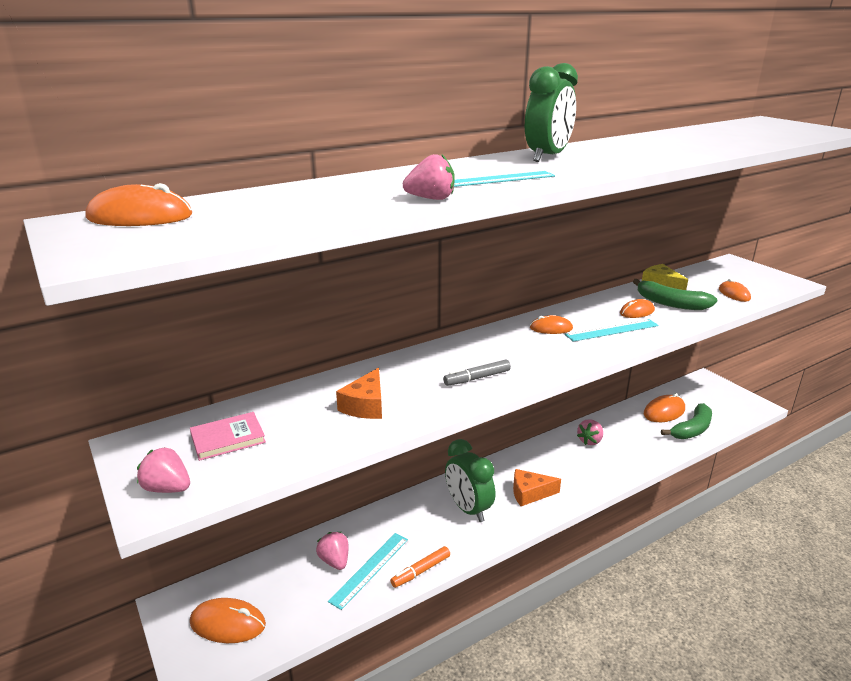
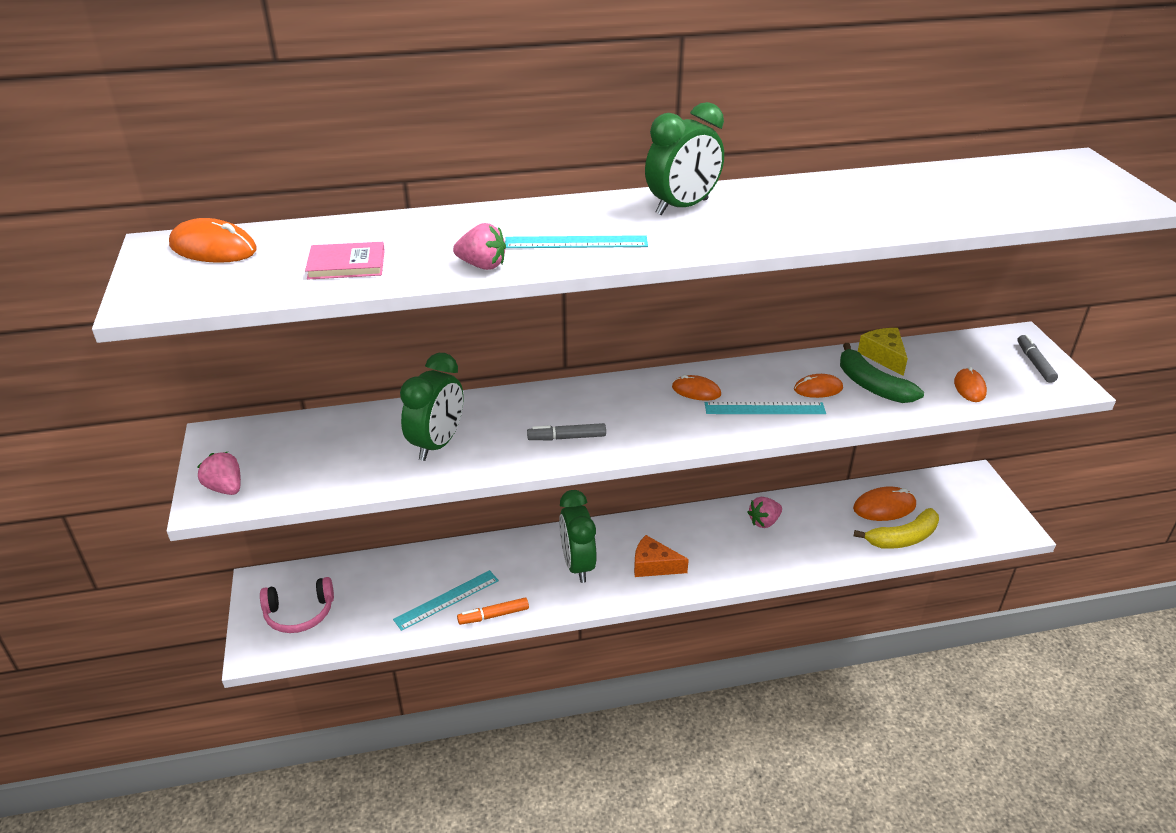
camera: 20 degrees right, 10 degrees up
(228, 438) = (297, 450): pink book -> pink book (346, 264)
(228, 623) = (299, 613): orange mouse -> pink headphones
(335, 561) = (418, 582): pink strawberry -> none
(365, 405) = (437, 444): orange cheese -> green clock
(692, 429) = (902, 538): green banana -> yellow banana
(757, 274) = (1034, 363): none -> grey marker

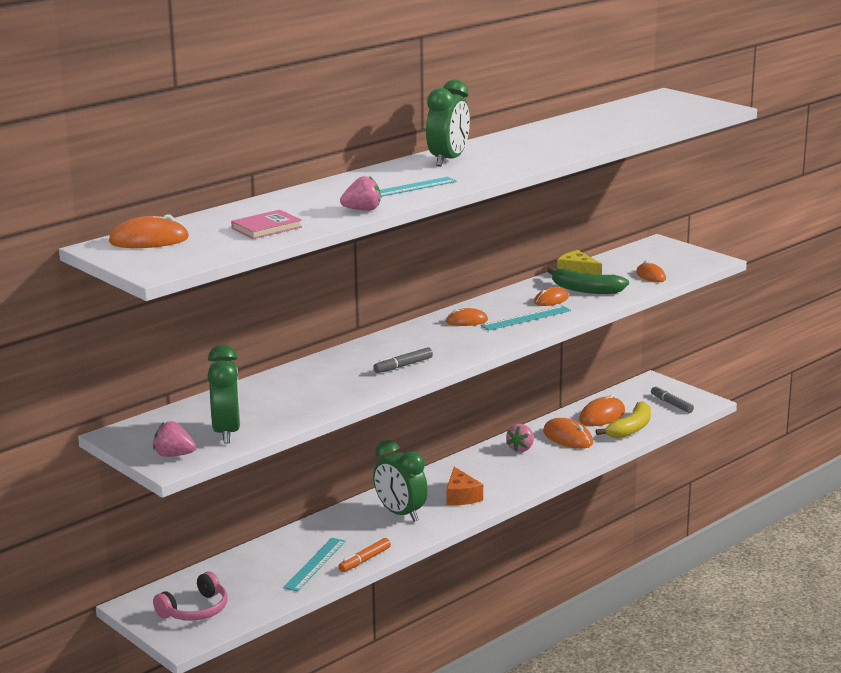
camera: 30 degrees left, 15 degrees down
(437, 444) = (309, 393): green clock -> green clock (227, 432)
(653, 565) = (461, 496): orange cheese -> orange cheese turned 90 degrees counterclockwise
(824, 525) = (568, 437): none -> orange mouse
(1034, 363) = (680, 254): grey marker -> grey marker (671, 404)

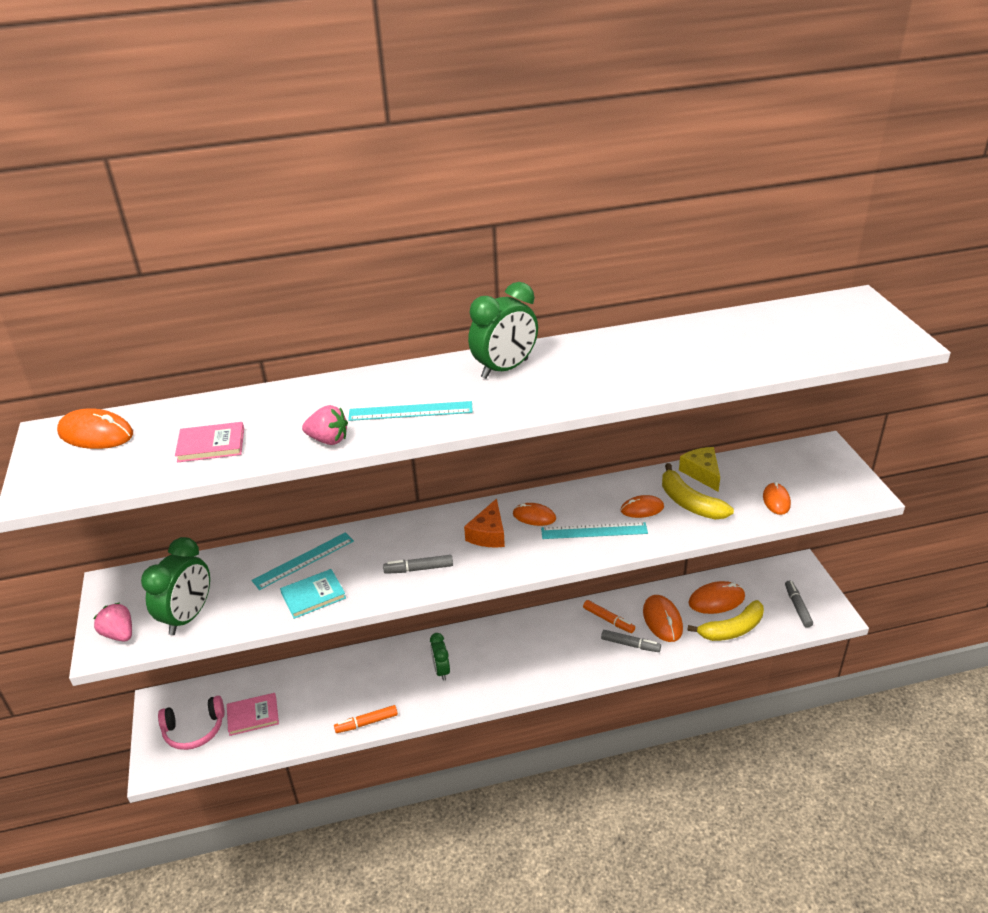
camera: 30 degrees right, 15 degrees up
(246, 586) = (253, 715): none -> pink book
(315, 564) = (325, 710): turquoise ruler -> turquoise ruler (303, 560)
(328, 398) = (313, 595): none -> turquoise book
(400, 514) = (441, 670): green clock -> green clock, size x0.59
(461, 496) = (509, 667): orange cheese -> orange cheese (488, 534)
(521, 448) = (608, 620): pink strawberry -> orange marker
(554, 457) = (630, 644): none -> grey marker
(585, 290) = (689, 503): green banana -> yellow banana

